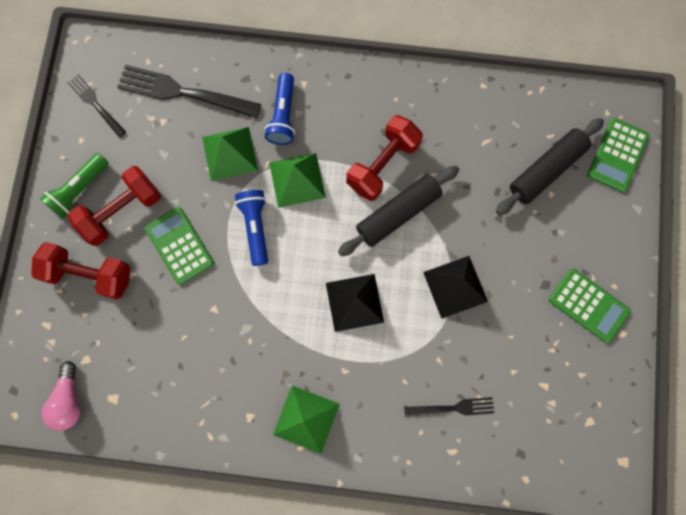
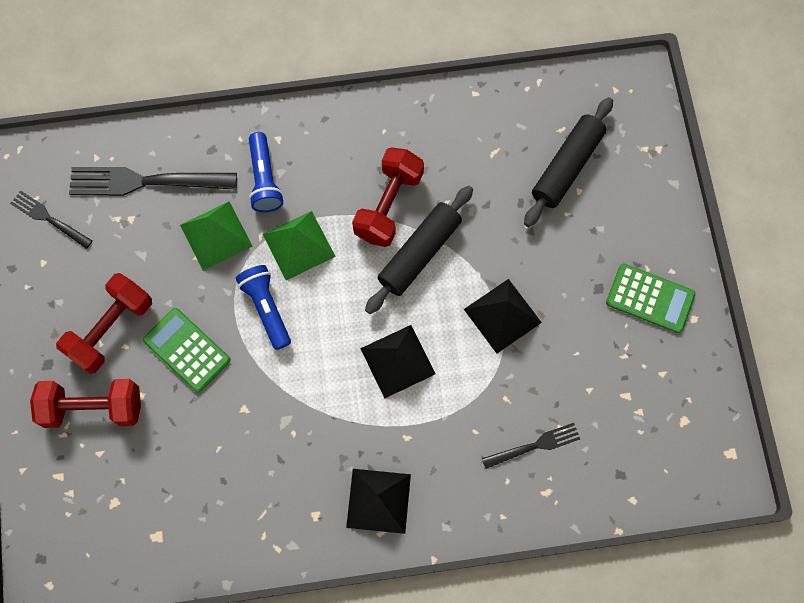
camera: 15 degrees left, 5 degrees down
(69, 400) = (107, 551): pink light bulb -> none
(79, 190) = (56, 318): green flashlight -> none
(306, 419) = (378, 500): green pyramid -> black pyramid
(617, 155) = (638, 132): green calculator -> none

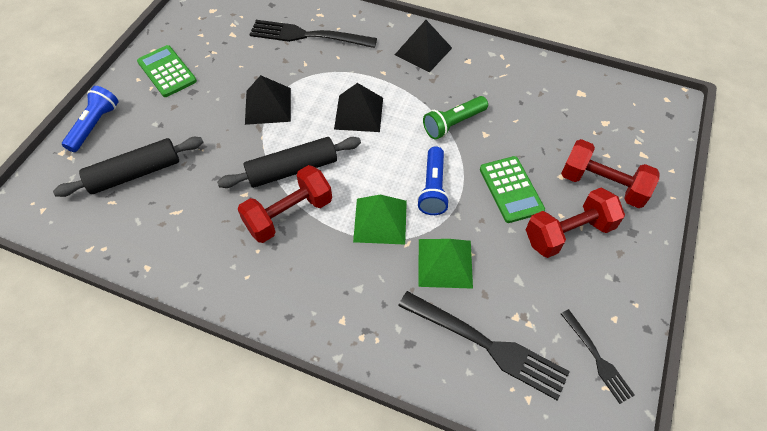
camera: 150 degrees left, 15 degrees down
(265, 179) = (376, 288): blue flashlight -> blue flashlight (95, 125)
(286, 404) = (453, 124): none -> green flashlight
(534, 446) = (308, 36): black fork -> black fork, size x1.78

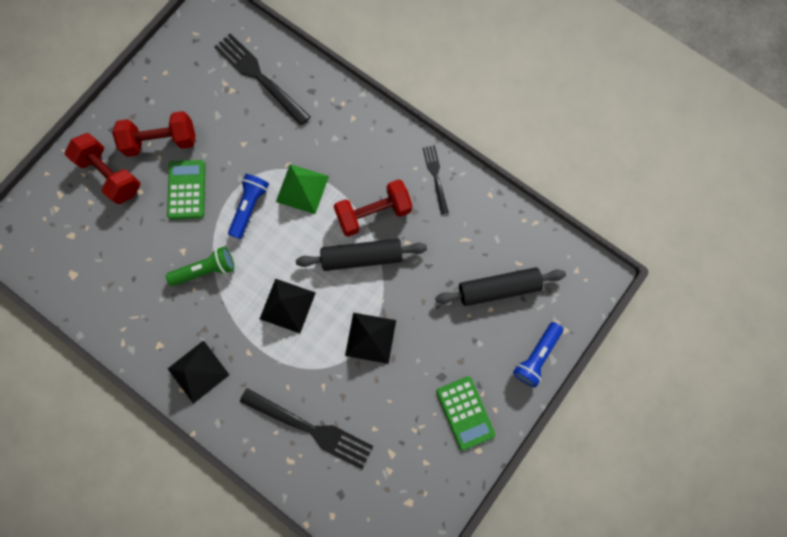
camera: 165 degrees left, 20 degrees up
(445, 263) = (265, 141): green pyramid -> none
(597, 358) = (191, 51): black fork -> black fork (435, 176)

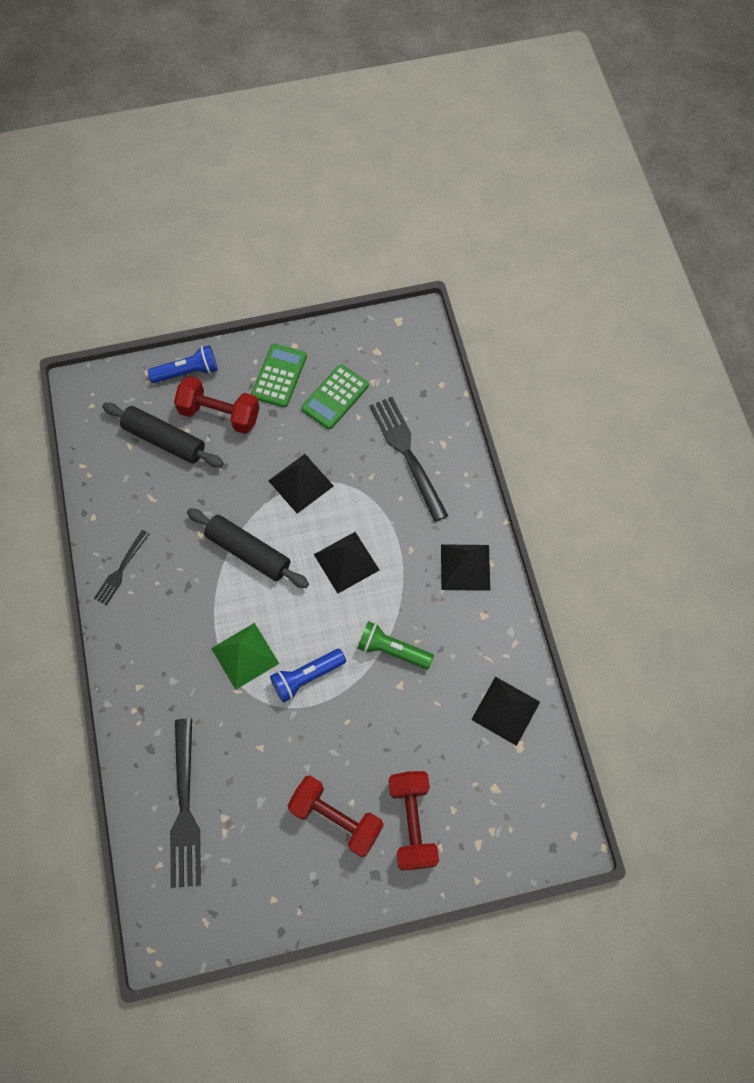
camera: 140 degrees left, 10 degrees down
(97, 290) = (505, 710): none -> black pyramid
(187, 190) = (351, 744): green calculator -> green calculator (335, 397)
(373, 213) = (204, 581): red dumbbell -> red dumbbell (219, 414)

